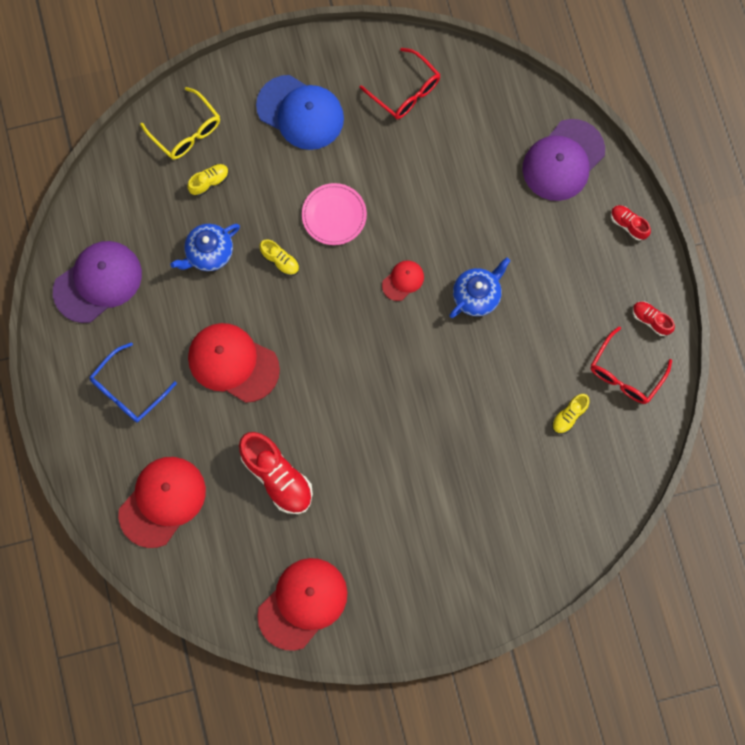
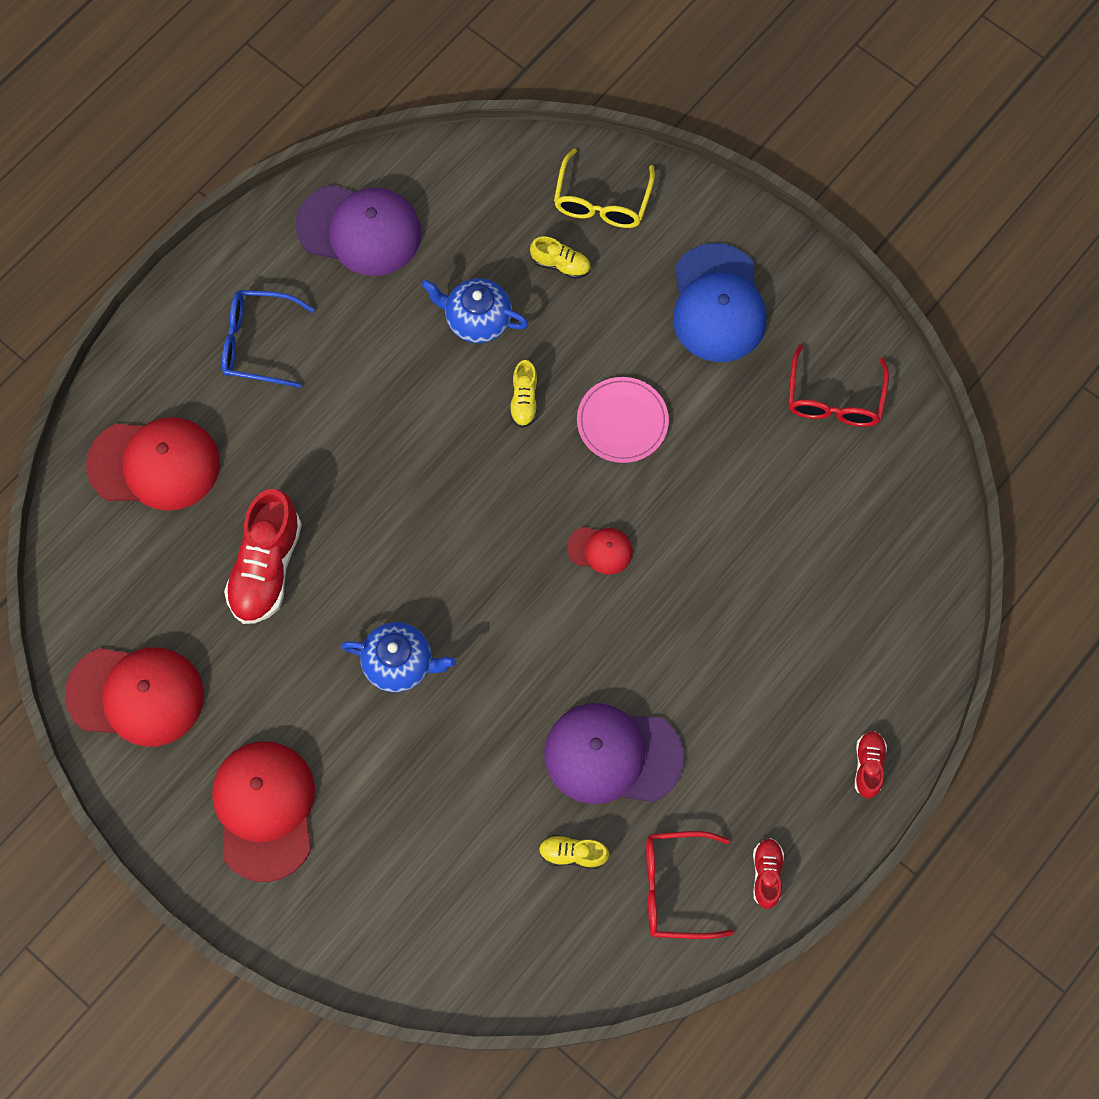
camera: 55 degrees right, 5 degrees down
(233, 363) = (367, 431): red cap -> red cap (265, 810)
(477, 295) = (644, 646): blue teapot -> blue teapot (399, 663)
(563, 160) = (890, 634): purple cap -> purple cap (612, 755)

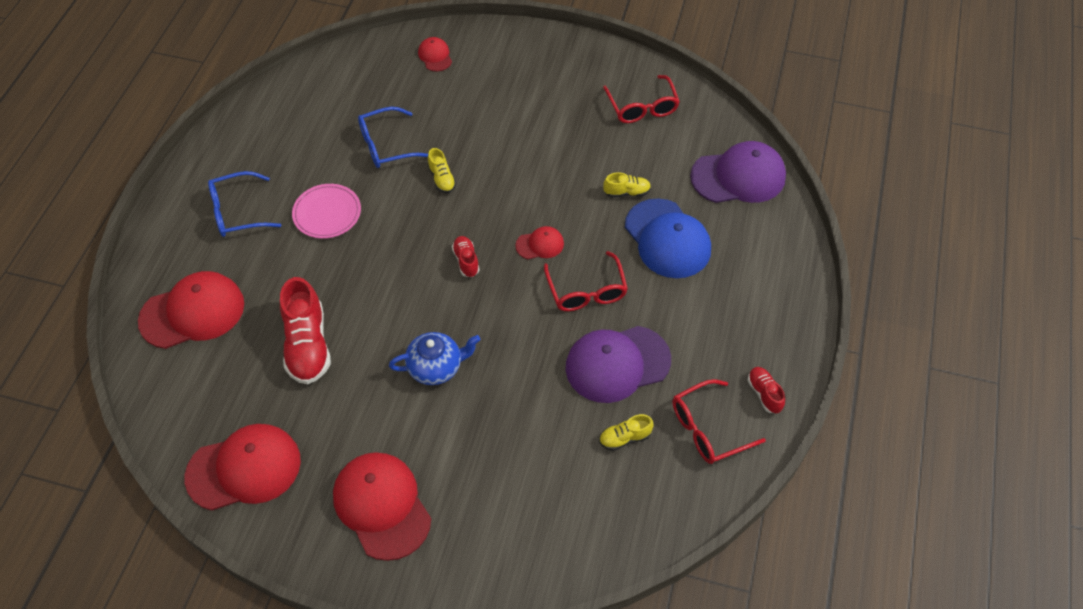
camera: 25 degrees left, 15 degrees down
(359, 230) = (279, 124): purple cap -> purple cap (738, 176)
(477, 320) = (386, 146): blue teapot -> blue glasses
(561, 264) = (426, 97): yellow shoe -> yellow shoe (627, 192)
(602, 202) = (435, 56): yellow glasses -> red cap
(622, 422) = (514, 167): pink plate -> pink plate (327, 213)
(625, 641) = (586, 291): none -> red glasses
(717, 304) = (539, 83): blue cap -> blue cap (667, 239)
(868, 766) = (789, 300): red shoe -> red shoe (466, 261)

